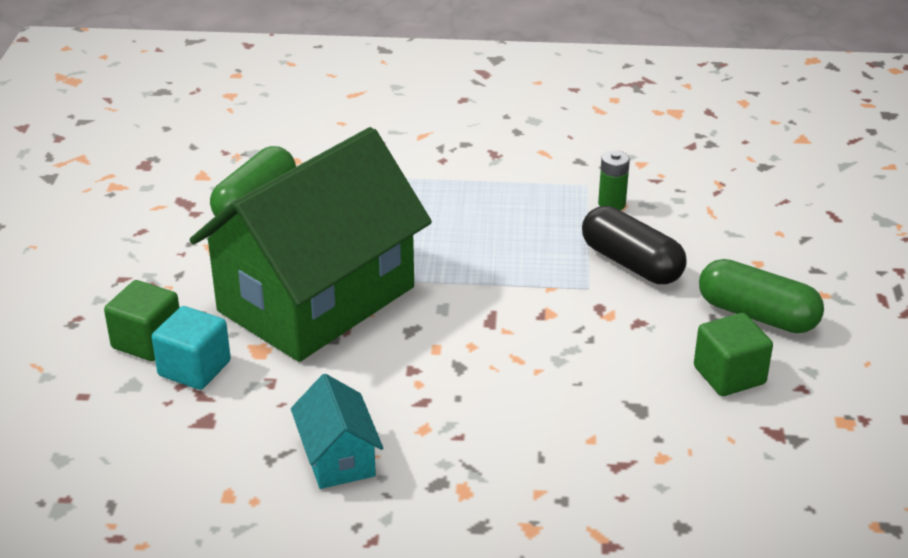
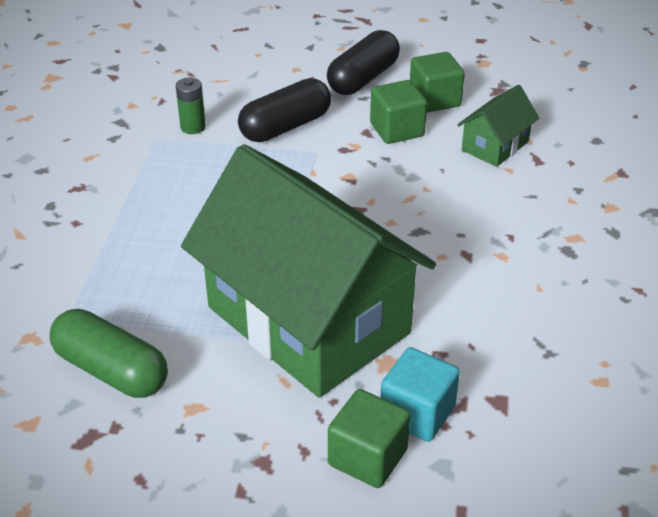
camera: 85 degrees left, 5 degrees up
(338, 457) = (543, 308): turquoise house -> none
(639, 427) = (495, 146): none -> green house
(650, 345) = (397, 130): none -> green cube
(757, 315) = (363, 78): green capsule -> black capsule

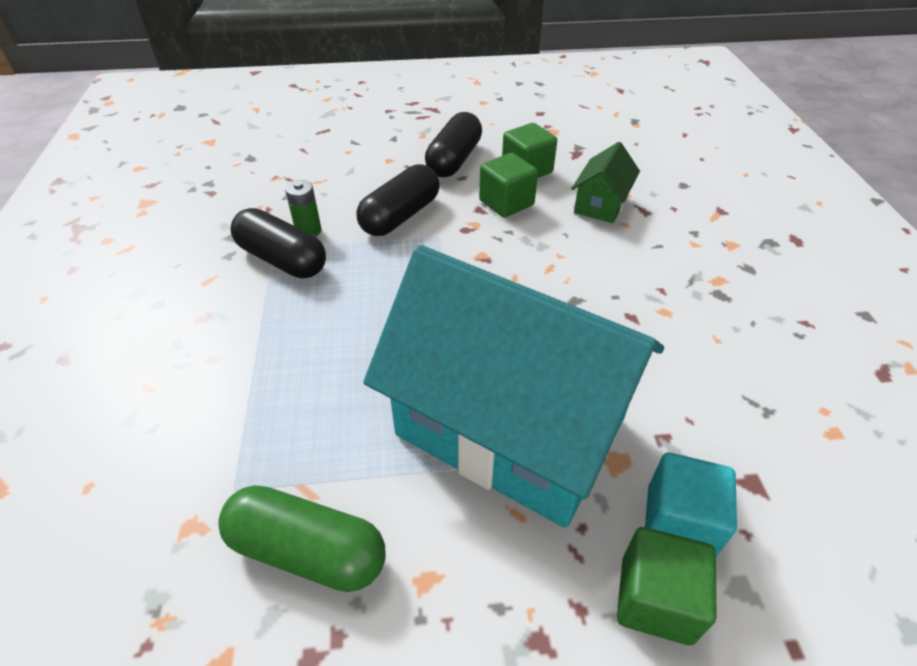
camera: 15 degrees left, 5 degrees up
(160, 149) = (282, 259): none -> black capsule
(308, 320) = (510, 426): green house -> turquoise house

